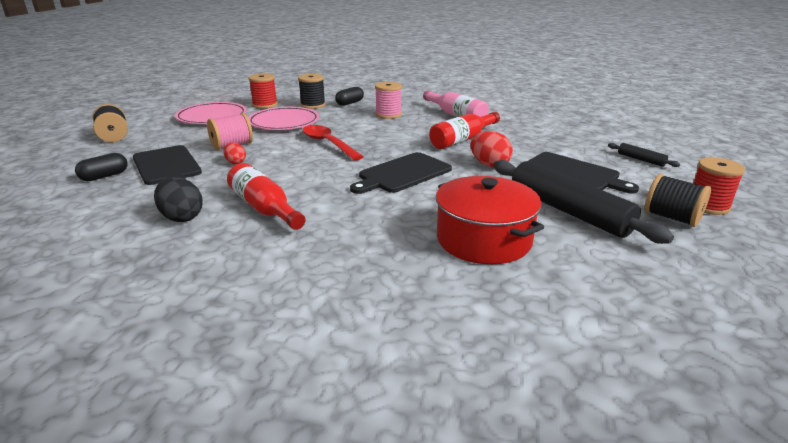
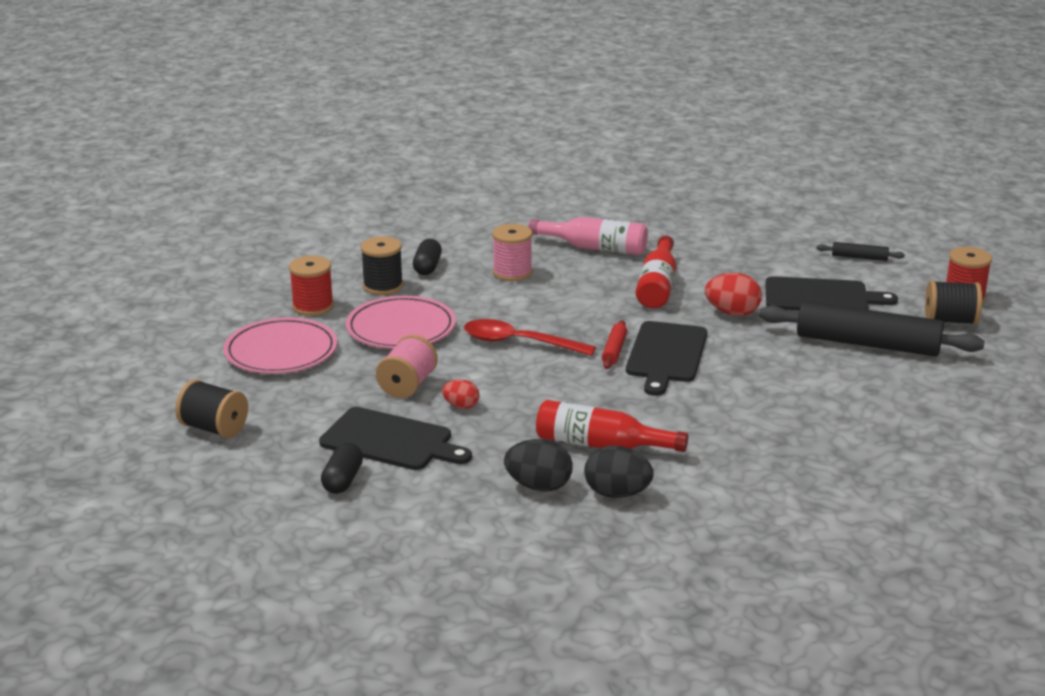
camera: 35 degrees left, 0 degrees up
(213, 241) = (617, 493): none -> black egg
(374, 162) = (614, 350): none -> red rolling pin
(483, 239) = (838, 399): red pot -> none

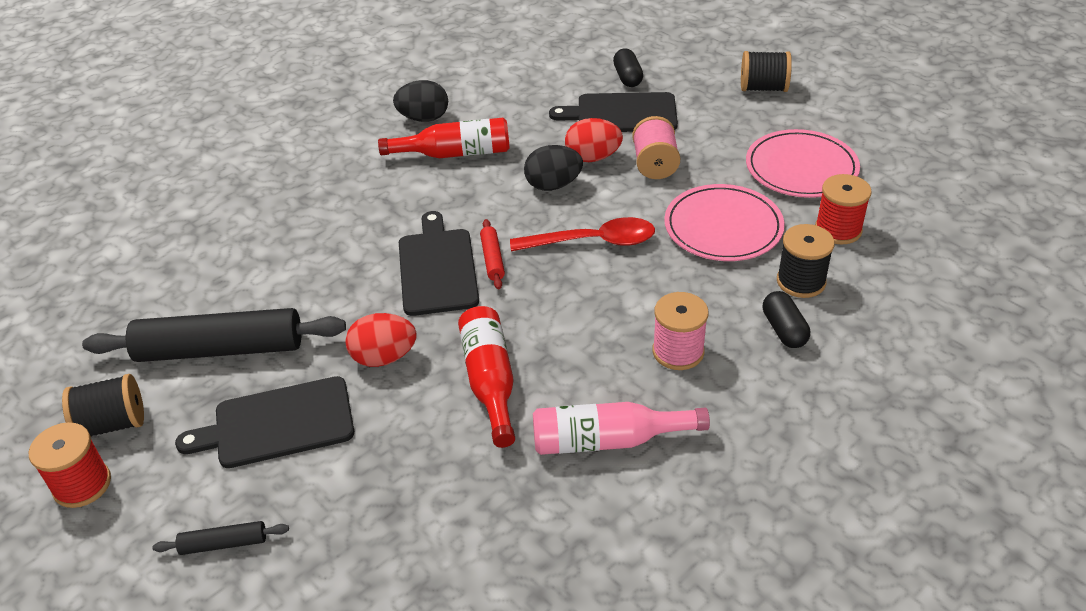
camera: 160 degrees right, 15 degrees up
(461, 406) = (593, 158): red egg -> red egg, size x1.65
(539, 486) = (484, 109): black egg -> black egg (553, 185)

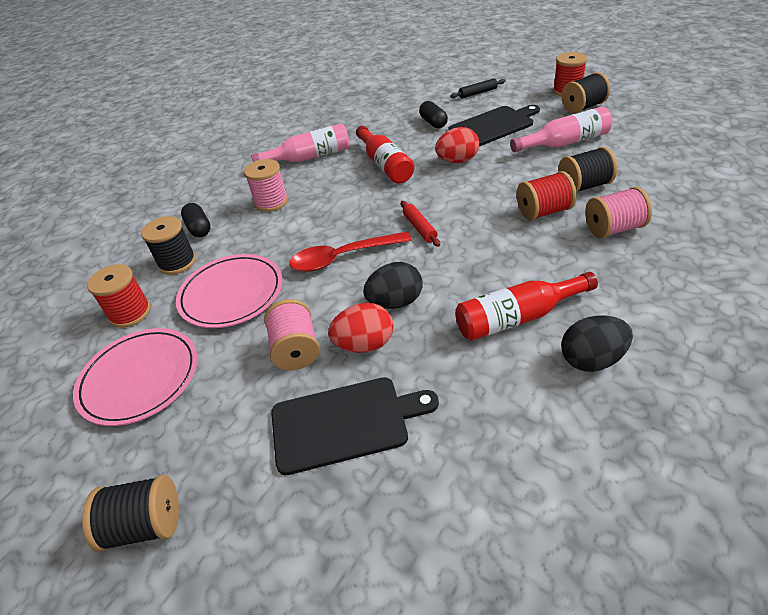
camera: 170 degrees right, 0 degrees up
(220, 349) = (564, 143): black rolling pin -> pink bottle
(273, 269) = (584, 186): none -> black spool
(301, 210) = (613, 229): none -> pink spool
(346, 246) = (543, 212): none -> red spool
(437, 268) = (459, 213): black cutting board -> none
(627, 77) = (349, 508): black capsule -> black capsule (433, 123)

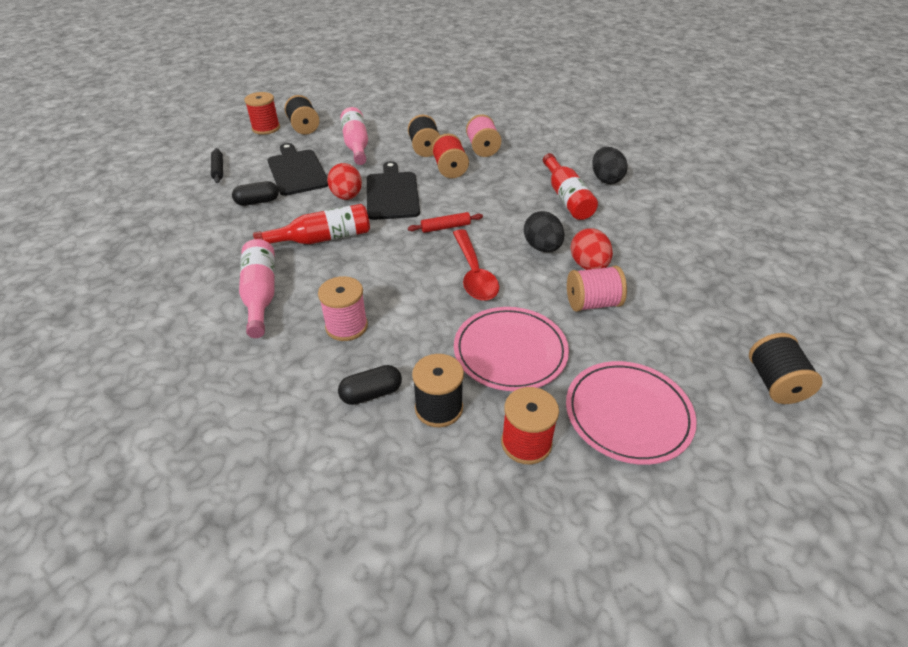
camera: 90 degrees left, 0 degrees up
(345, 423) = (665, 279): black cutting board -> black cutting board (392, 194)

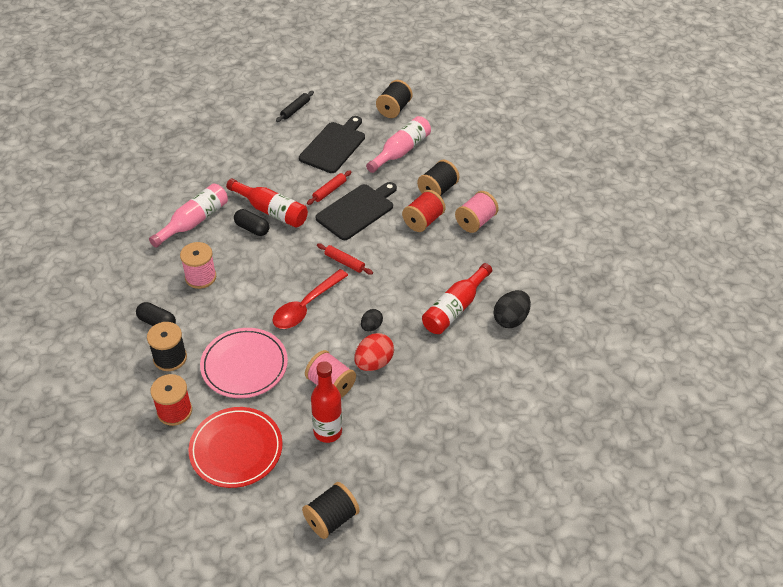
camera: 50 degrees right, 5 degrees up
(257, 202) = (279, 154): black capsule -> black capsule (252, 228)
(266, 128) = (370, 92): red spool -> none
(347, 197) = (329, 191): red egg -> red rolling pin
(542, 247) = (371, 326): black egg -> black egg, size x0.61
(628, 414) = (236, 449): pink plate -> red plate
(653, 333) = (327, 431): none -> red bottle

